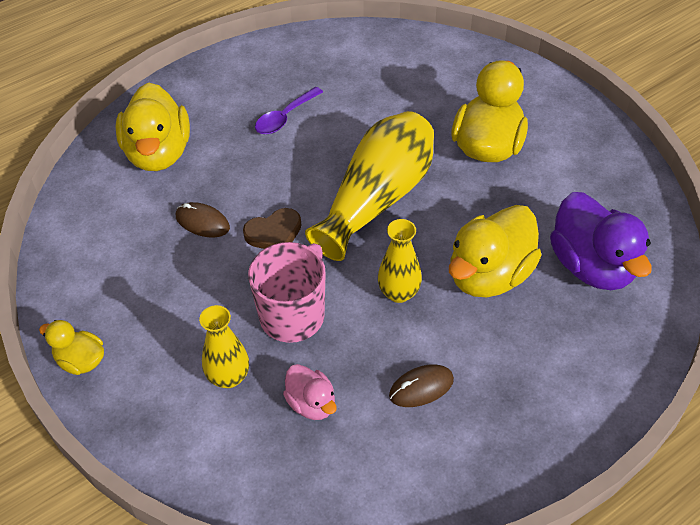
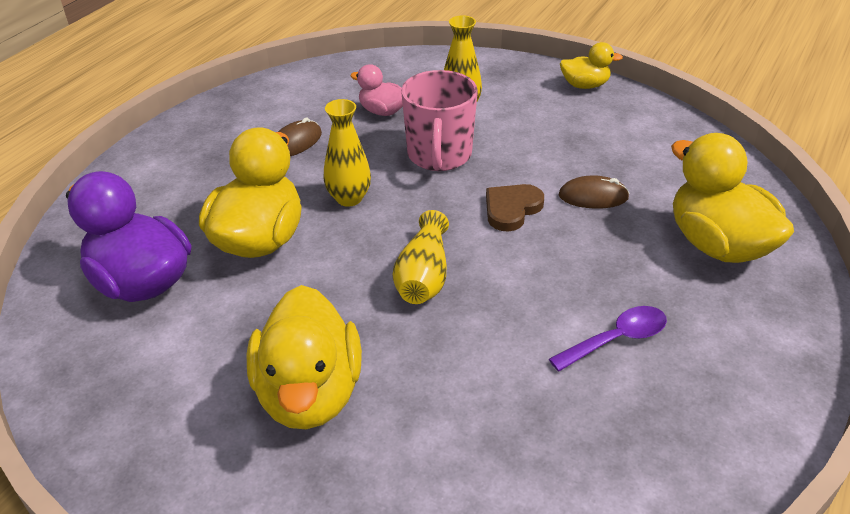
camera: 155 degrees right, 10 degrees down
(284, 117) = (616, 339): purple spoon -> purple spoon turned 45 degrees clockwise
(377, 199) = (423, 276): yellow vase -> yellow vase, size x0.55

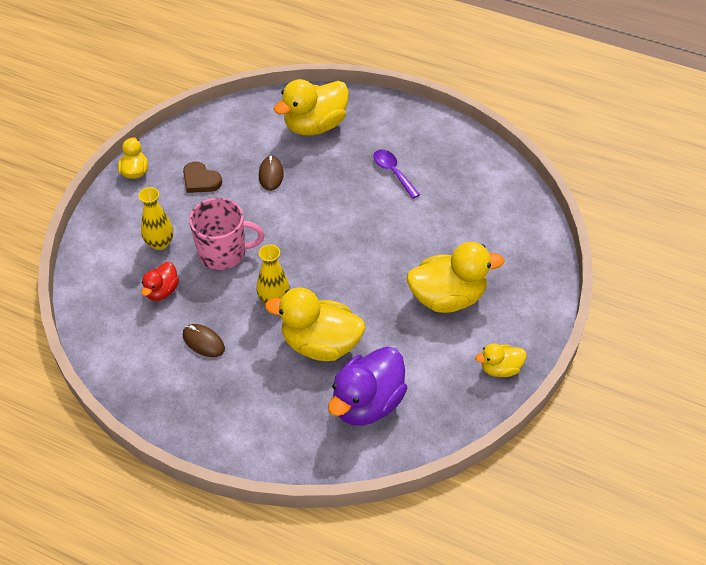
camera: 95 degrees left, 10 degrees up
(134, 454) = (500, 369): none -> yellow duck
(382, 111) = (162, 291): pink duck -> red duck
(423, 276) = (350, 254): yellow vase -> none
(511, 209) = (284, 214): brown heart -> brown heart (200, 180)

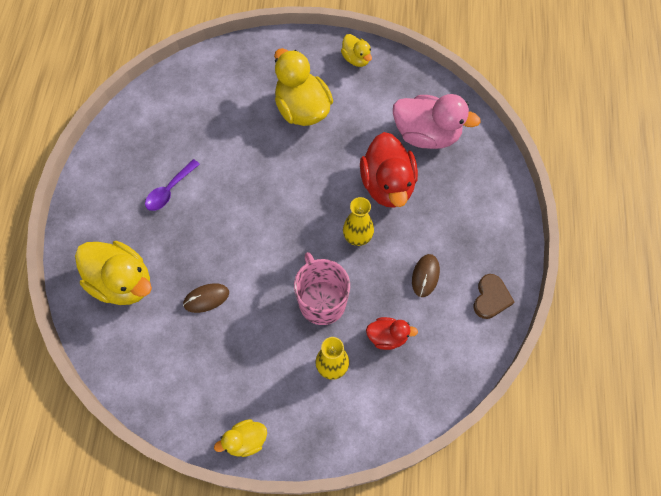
camera: 110 degrees left, 15 degrees up
(200, 180) = (235, 364): brown heart -> brown heart (491, 298)
(320, 344) = (387, 185): yellow duck -> red duck
(367, 403) = (426, 134): purple duck -> pink duck

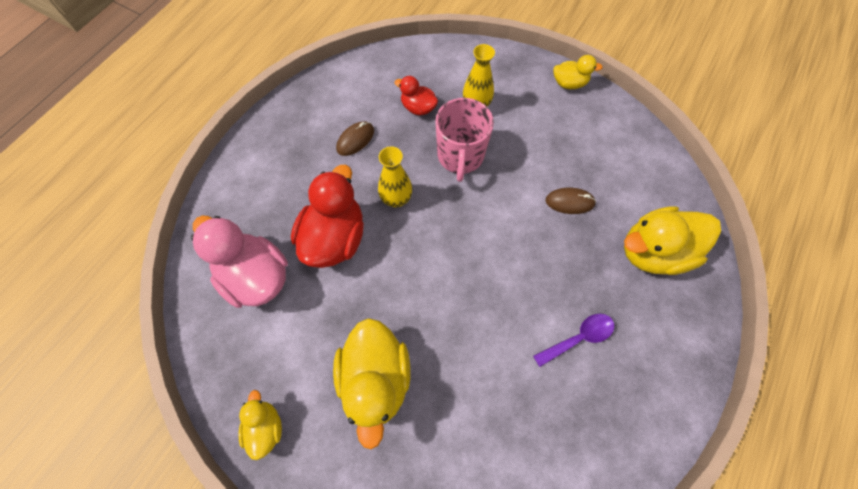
camera: 155 degrees left, 0 degrees up
(122, 282) = (653, 252): yellow duck -> yellow duck turned 75 degrees counterclockwise
(491, 298) = (312, 102): brown heart -> none

